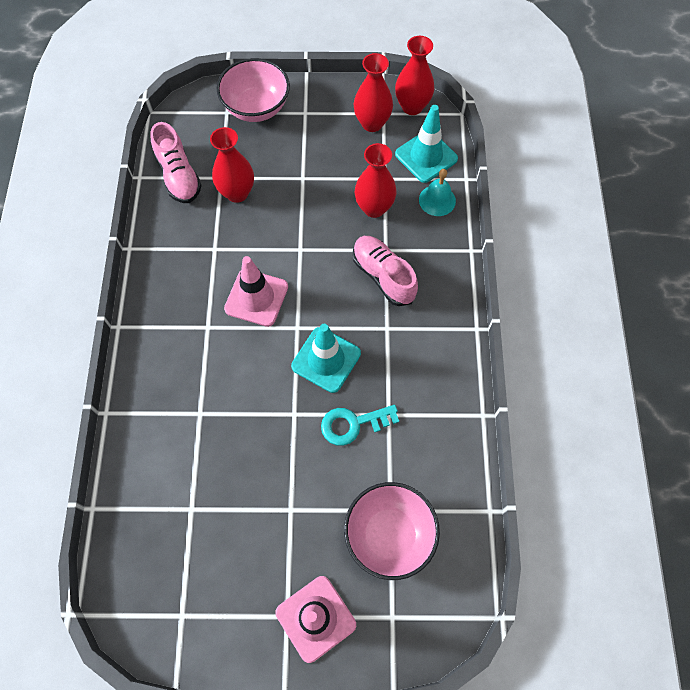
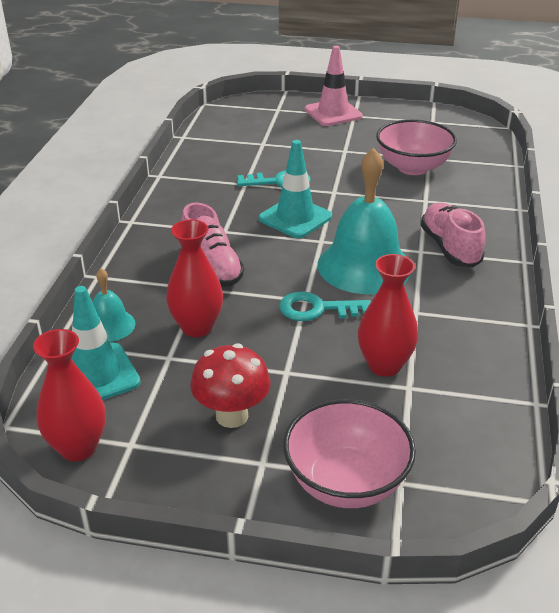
camera: 170 degrees left, 30 degrees down
(179, 176) = (474, 397): pink shoe -> pink shoe (450, 247)
(256, 298) = (364, 266): pink traffic cone -> turquoise bell
(289, 240) = (317, 309): none -> turquoise key
(330, 140) = (232, 416): none -> red mushroom
(372, 123) = (155, 431): red vase -> none
(389, 535) = (267, 135): pink bowl -> pink bowl (413, 167)

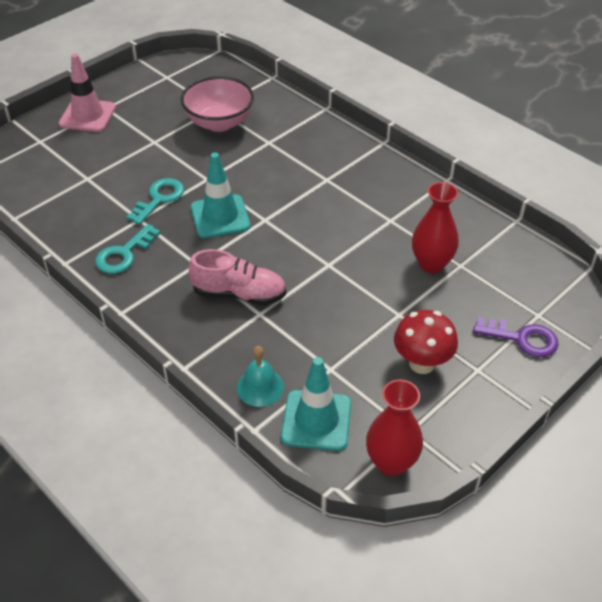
camera: 55 degrees left, 10 degrees up
(197, 327) = (308, 337): red vase -> none
(317, 309) = (344, 264): turquoise key -> turquoise key (124, 254)
(346, 482) = (522, 338): pink bowl -> purple key
(364, 266) = (317, 215): turquoise bell -> none
(450, 247) = (336, 164): pink shoe -> none

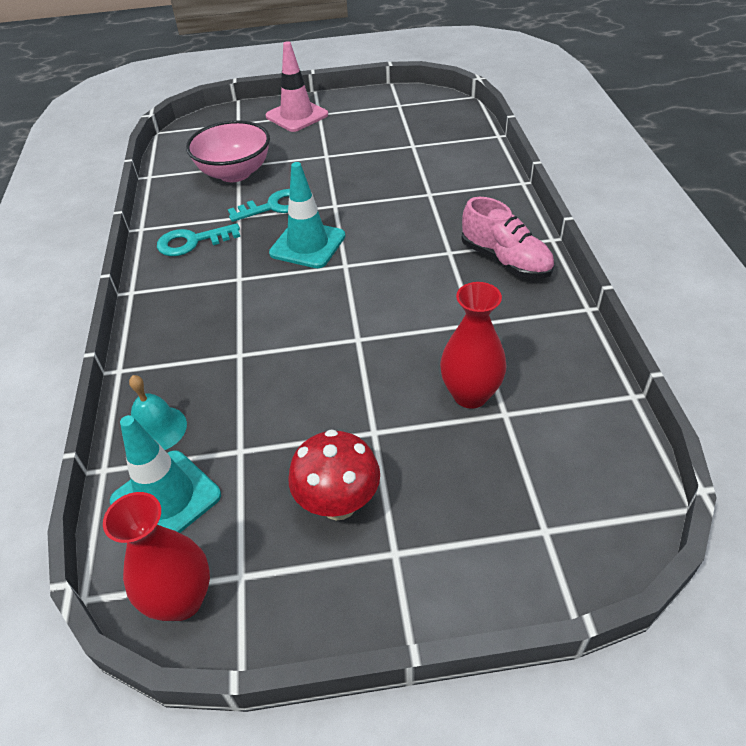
camera: 40 degrees right, 0 degrees up
(219, 123) = (401, 160): pink bowl -> pink bowl (235, 173)
(239, 294) = (243, 325): pink shoe -> pink shoe (505, 260)
(522, 338) = (491, 548): purple key -> none

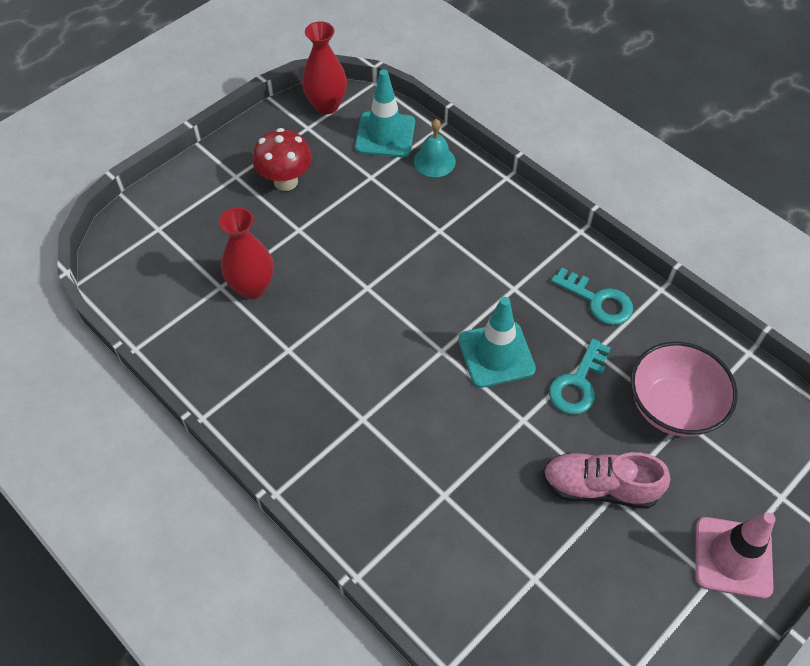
camera: 140 degrees right, 10 degrees up
(192, 242) = (598, 300): turquoise key -> turquoise key turned 90 degrees clockwise
(505, 260) = (304, 437): pink shoe -> pink shoe (599, 487)

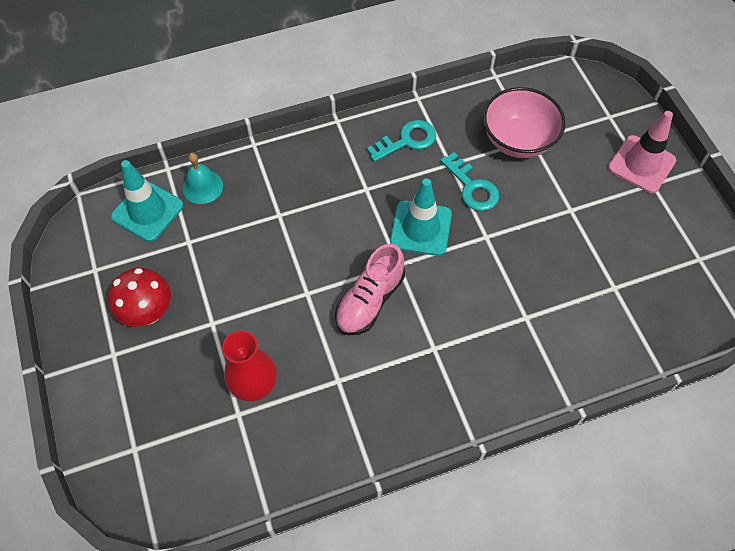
camera: 65 degrees left, 5 degrees up
(326, 105) = (78, 243): red vase -> none
(599, 487) = (561, 214): pink shoe -> pink shoe (370, 300)

